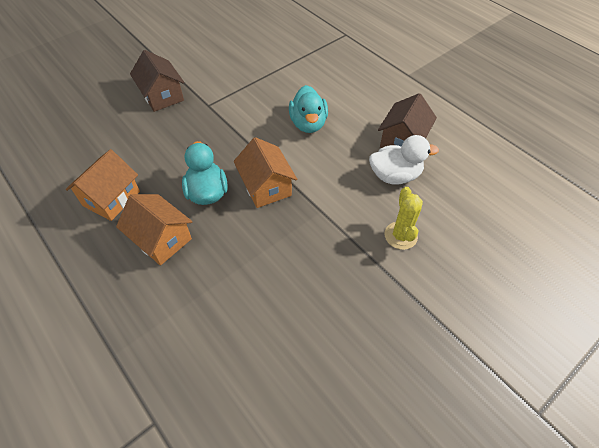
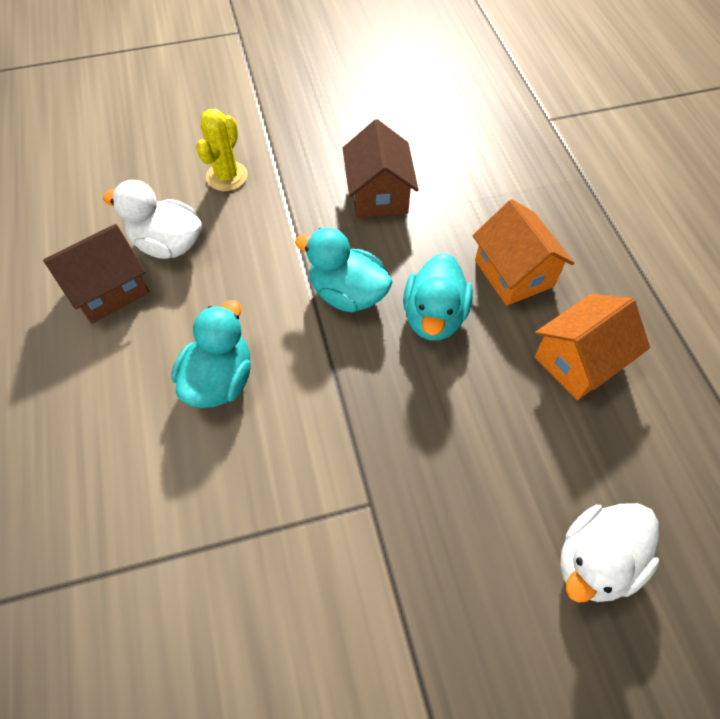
camera: 155 degrees left, 5 degrees up
(100, 118) = (595, 561): none -> white duck
(162, 96) = (455, 575): brown house -> brown house (378, 194)
(266, 187) = (347, 294): orange house -> turquoise duck

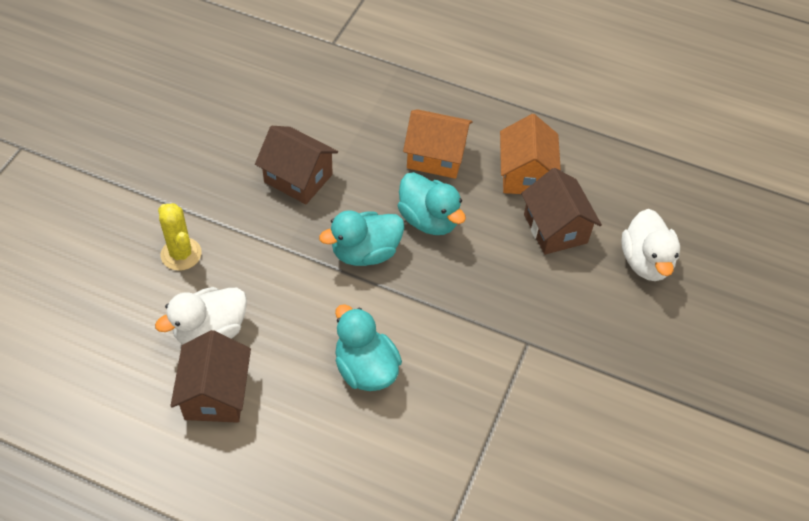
camera: 55 degrees left, 5 degrees down
(541, 435) = (555, 228): none -> brown house

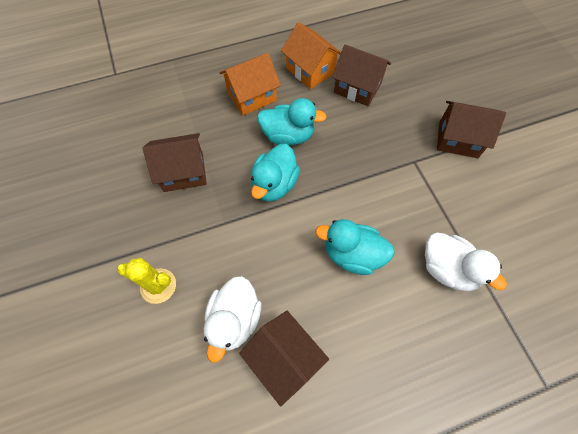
camera: 40 degrees left, 10 degrees up
(602, 361) = (458, 139): none -> brown house
(645, 262) = (417, 71): white duck -> white duck (447, 269)

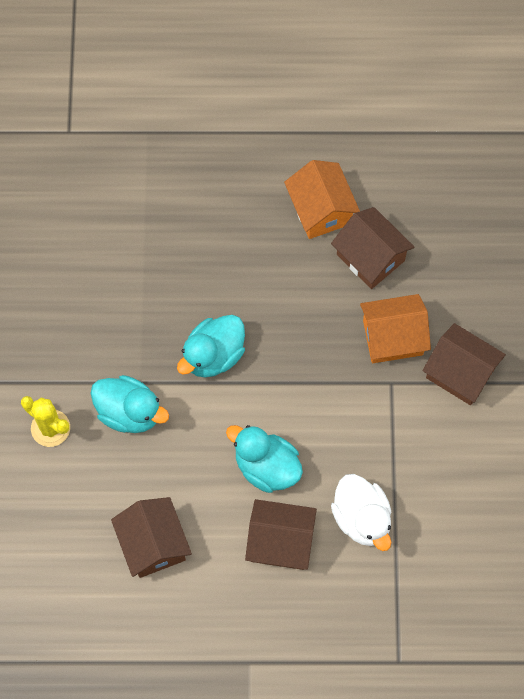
camera: 20 degrees right, 5 degrees up
(183, 172) = (114, 304): brown house -> brown house (280, 542)
(235, 319) = (117, 490): white duck -> none
(251, 96) = (230, 225): orange house -> orange house (392, 337)
(288, 136) = (254, 297): turquoise duck -> turquoise duck (129, 412)

